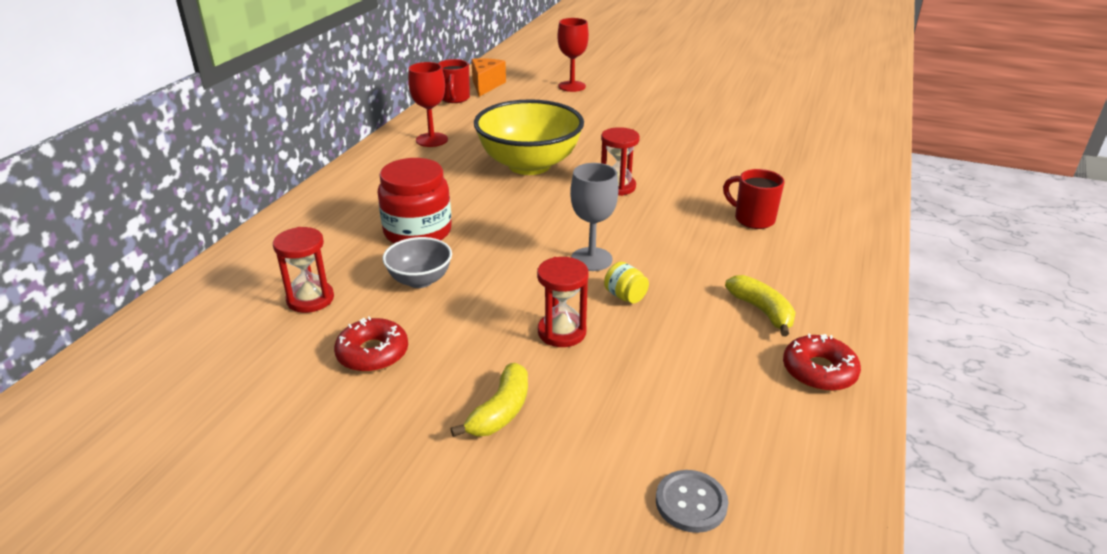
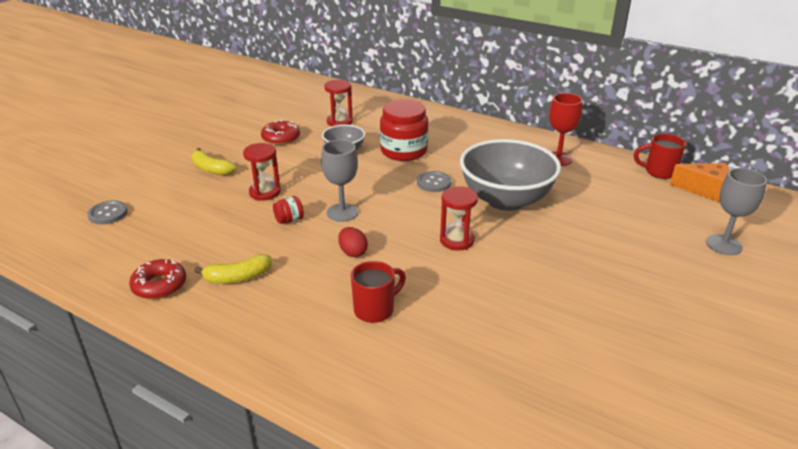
camera: 100 degrees right, 0 degrees up
(501, 206) = (434, 183): none -> grey button
(529, 165) = (506, 200): yellow bowl -> grey bowl
(572, 86) = (724, 245): red goblet -> grey goblet
(625, 296) = (289, 220): yellow jar -> red jar
(670, 242) = (353, 252): none -> red egg

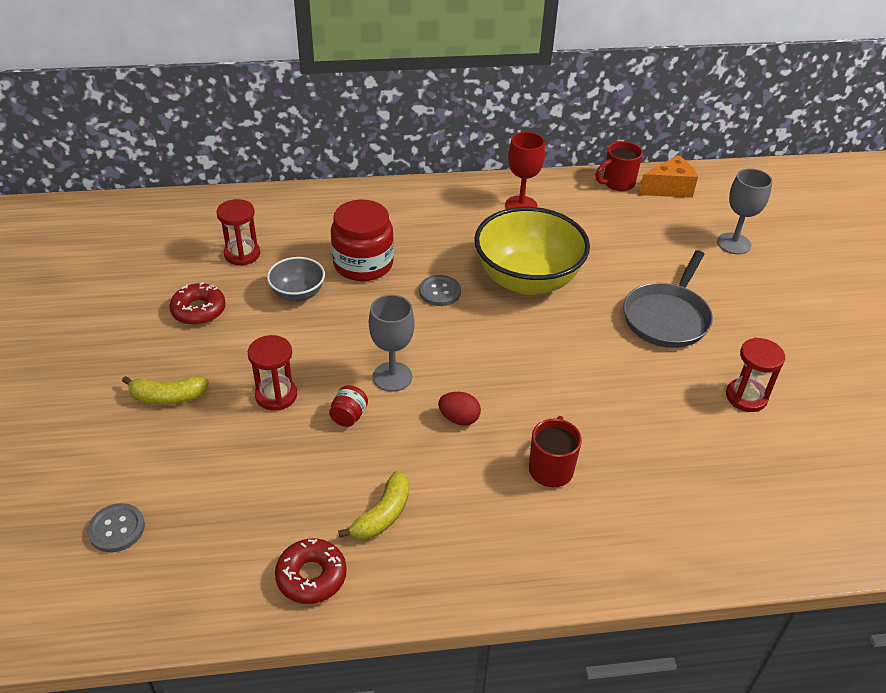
camera: 40 degrees left, 10 degrees up
(457, 240) = (535, 351): red hourglass -> red hourglass (746, 397)
(506, 200) = (527, 280): grey bowl -> yellow bowl
(593, 265) = (667, 317): none -> grey pan

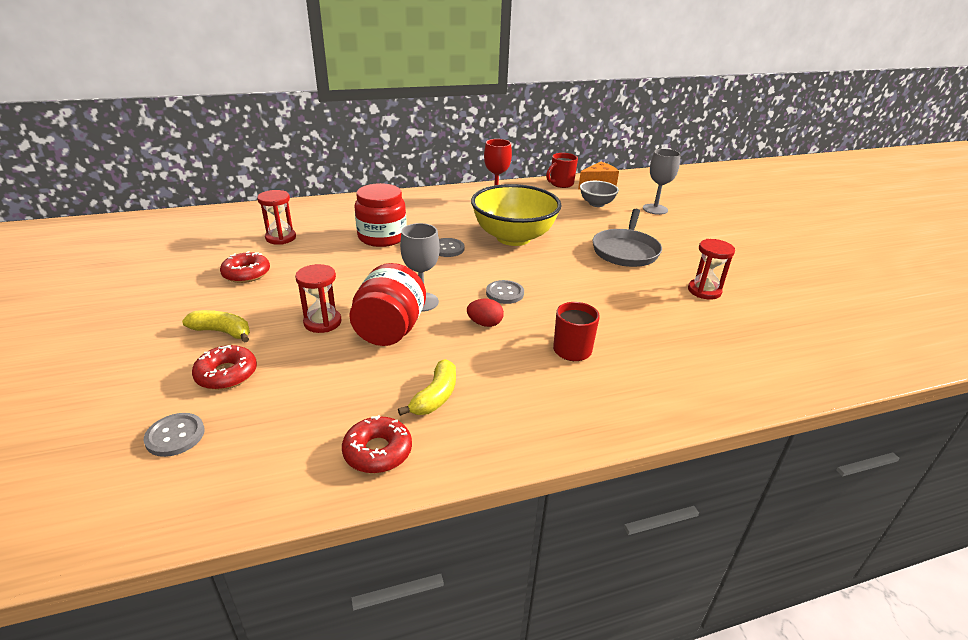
camera: 10 degrees left, 10 degrees down
(168, 397) = (222, 332): yellow banana -> yellow banana turned 150 degrees counterclockwise
(169, 457) = (226, 374): none -> red donut
(298, 294) = (331, 258): grey bowl -> grey bowl (596, 204)
(349, 416) = (390, 330): red jar -> red jar, size x2.29
(493, 373) = (504, 293): none -> grey button

